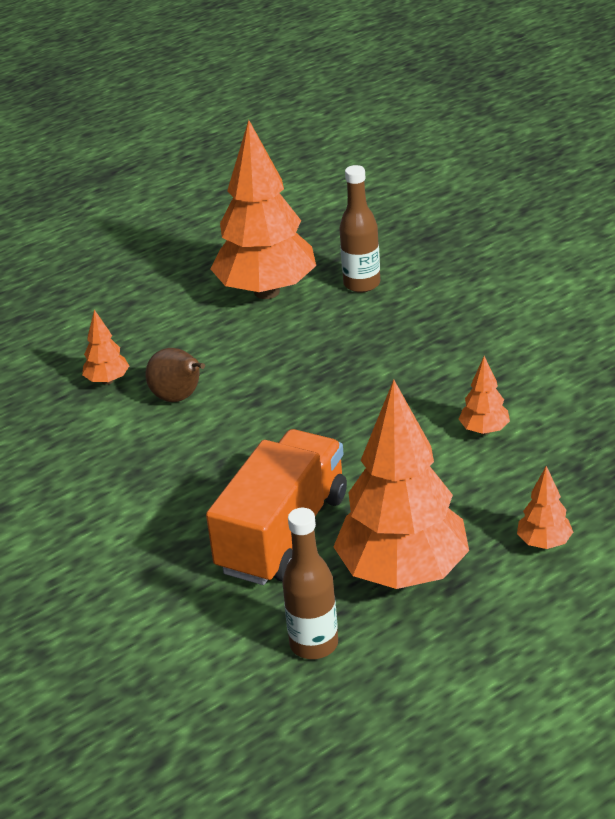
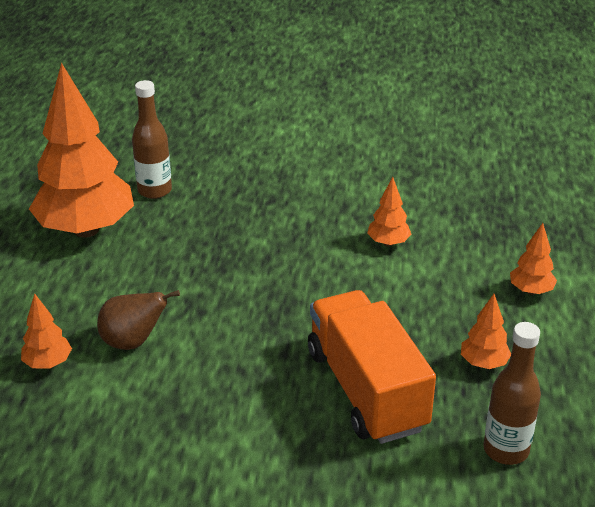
camera: 50 degrees left, 0 degrees up
(403, 573) = (483, 363): orange tree -> orange tree, size x0.42

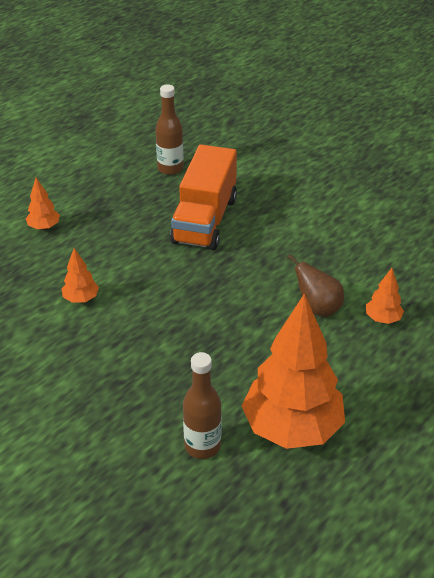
camera: 145 degrees left, 5 degrees up
(483, 363) = (127, 205): orange tree -> none

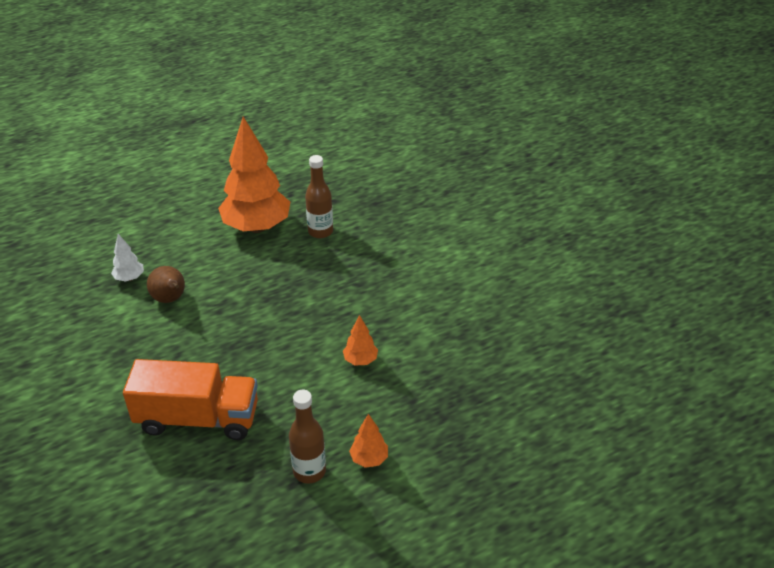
camera: 160 degrees left, 0 degrees up
(170, 168) = (185, 512): brown bottle -> brown bottle (309, 471)
(205, 220) = (198, 418): orange truck -> orange truck turned 60 degrees clockwise
(382, 319) = (129, 278): orange tree -> white tree

